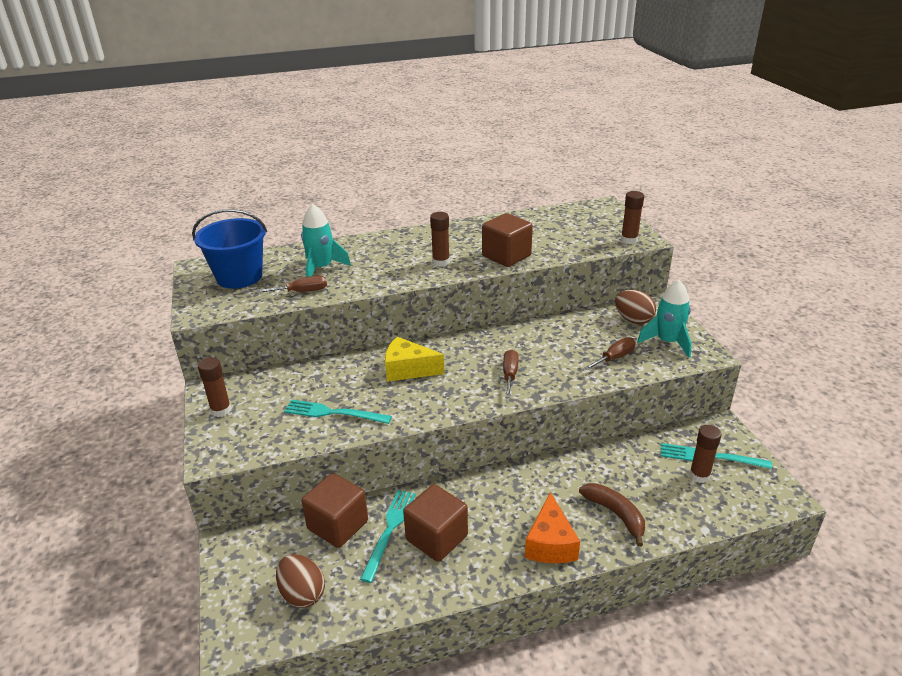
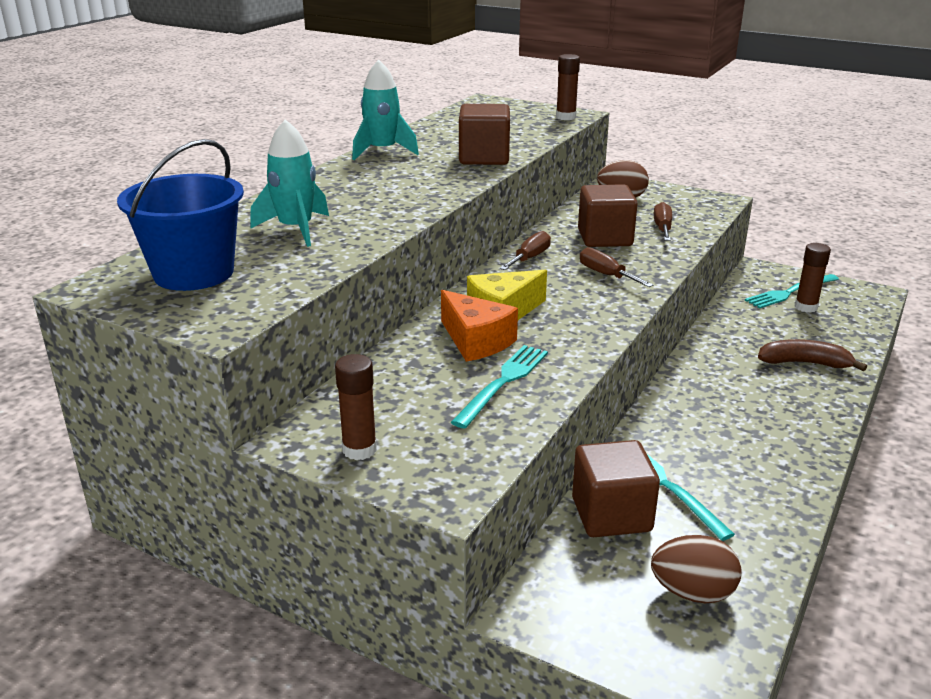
camera: 45 degrees left, 5 degrees down
(302, 292) = (322, 256): brown screwdriver -> brown screwdriver (529, 258)
(333, 413) = (503, 382): turquoise fork -> turquoise fork turned 150 degrees clockwise
(436, 538) = (715, 464): brown cube -> brown cube (605, 238)
(441, 262) = (428, 181): brown glue stick -> none
(550, 543) = (802, 410): orange cheese -> orange cheese (476, 341)
(667, 342) = (677, 203): turquoise rocket -> turquoise rocket (382, 151)

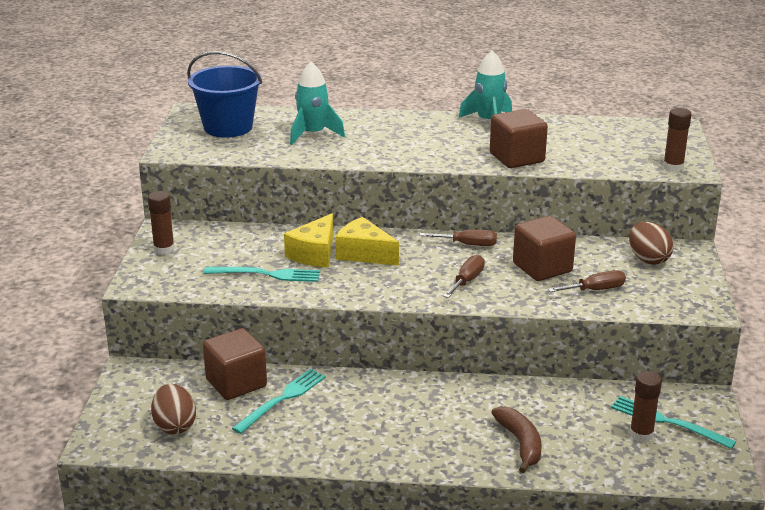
camera: 65 degrees right, 0 degrees up
(476, 341) = (314, 254): orange cheese -> yellow cheese

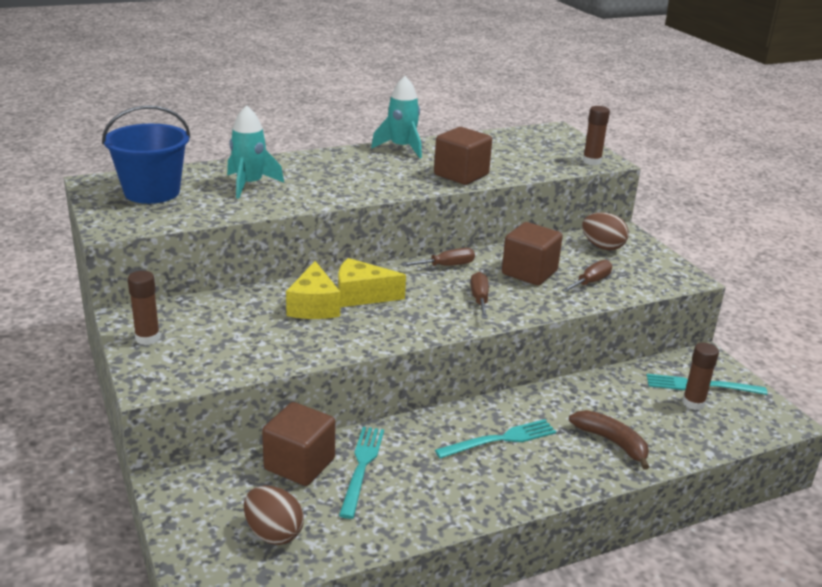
camera: 30 degrees left, 0 degrees up
(267, 274) = (285, 338): turquoise fork -> turquoise fork (500, 439)

